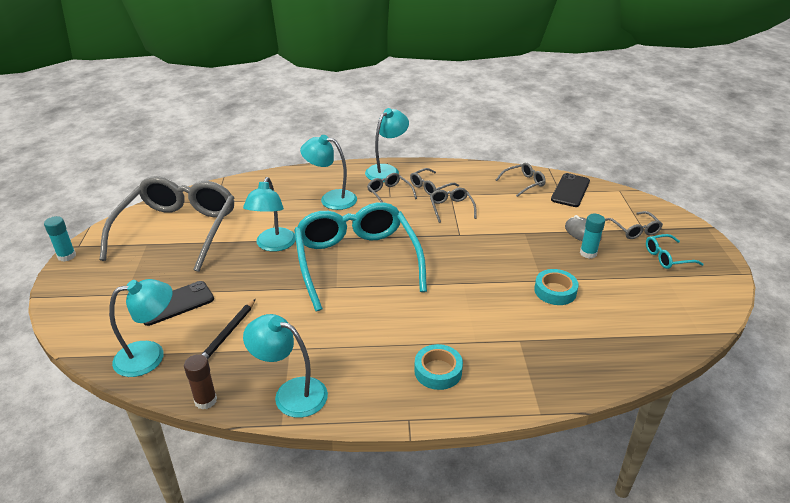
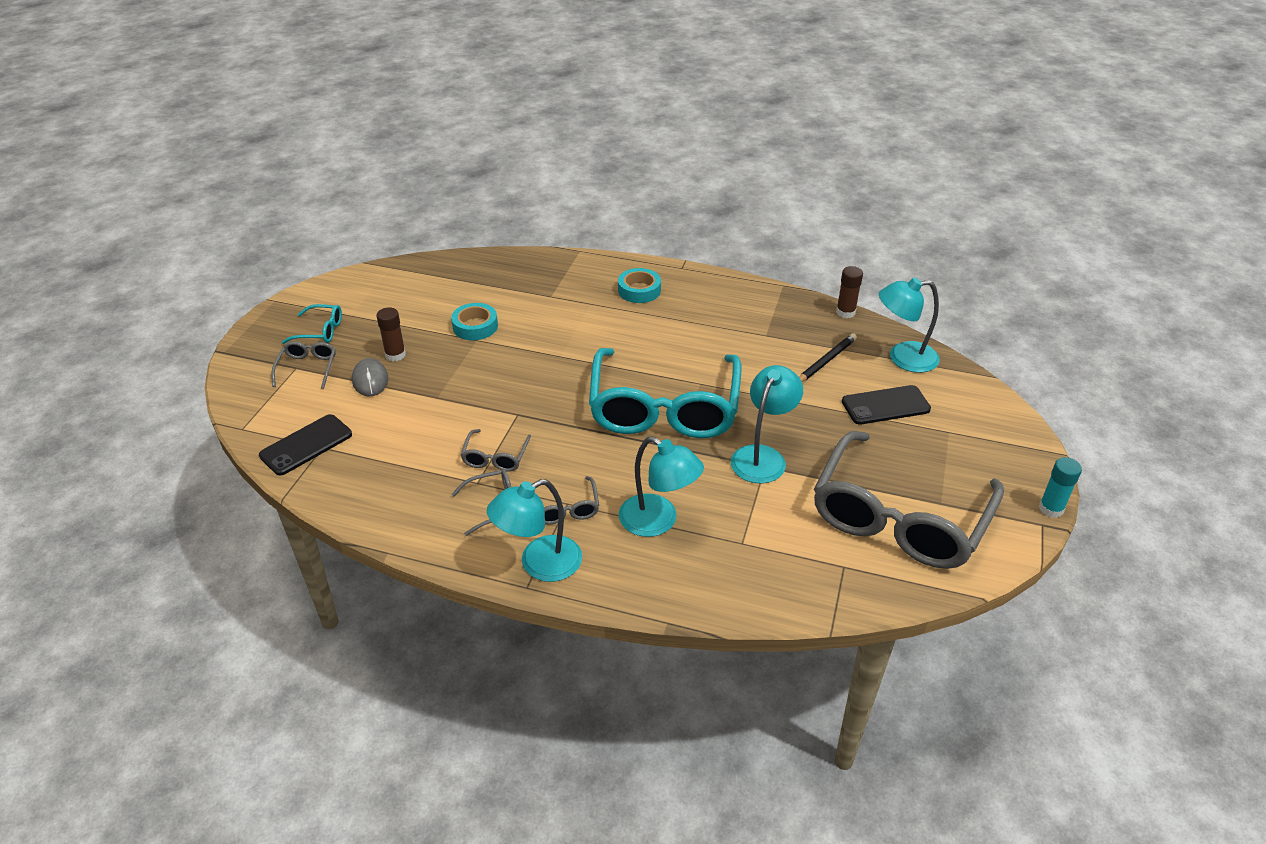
camera: 160 degrees left, 5 degrees up
(291, 393) = (771, 302): turquoise lamp -> none
(523, 183) = (354, 476): grey glasses -> none
(588, 253) = (395, 355): turquoise glue stick -> brown glue stick

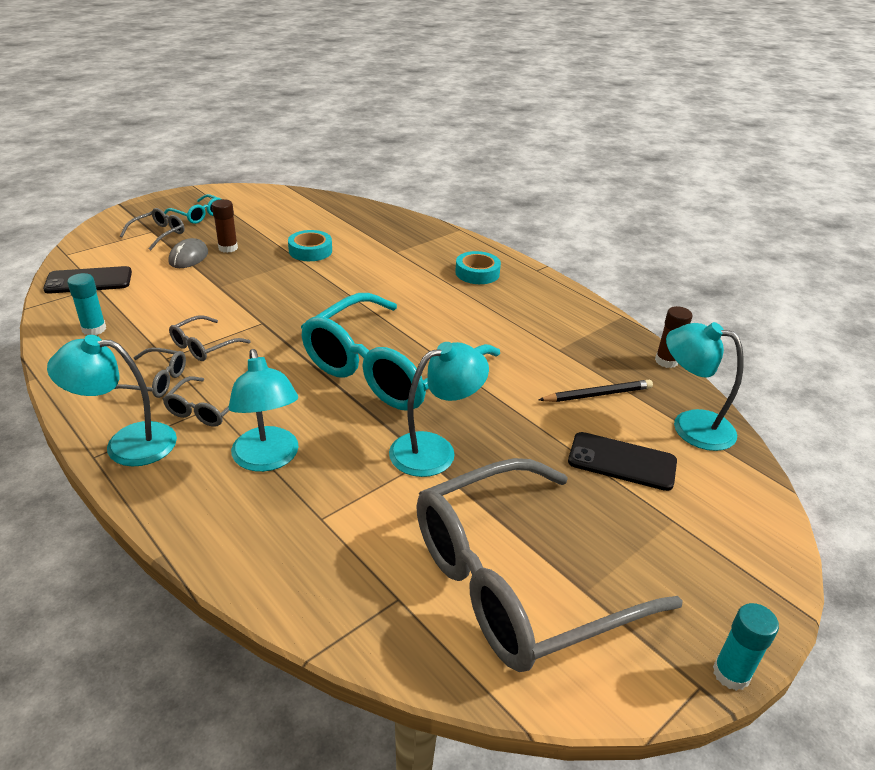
camera: 30 degrees right, 5 degrees down
(378, 487) = (94, 329): none -> turquoise glue stick

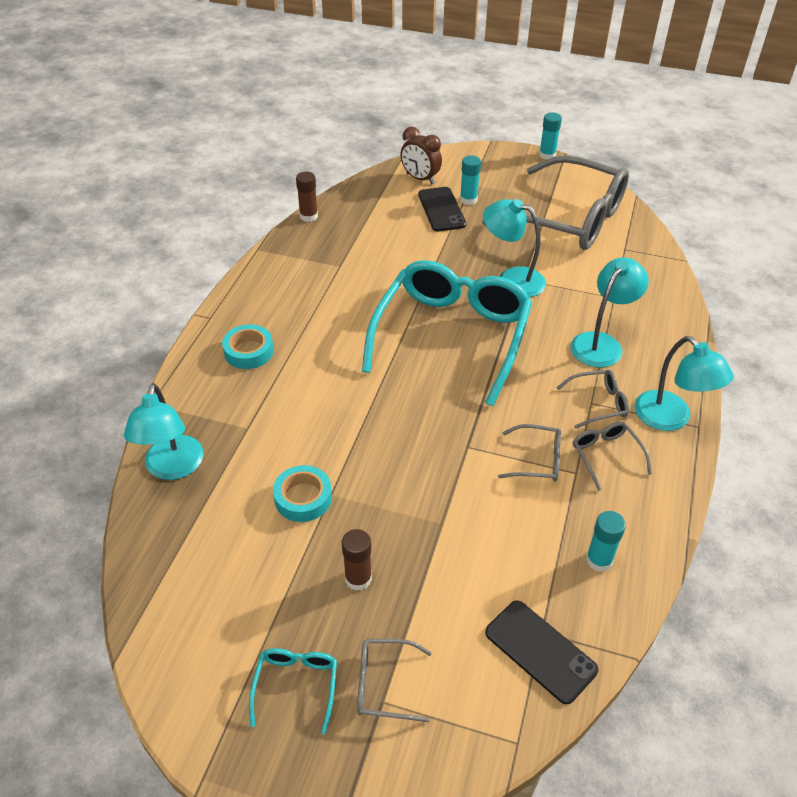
camera: 120 degrees left, 10 degrees up
(188, 257) = (410, 600): grey mouse -> none
(390, 369) = (451, 336): turquoise glasses -> turquoise glasses turned 75 degrees counterclockwise
(597, 394) = (381, 234): black pencil -> none
(633, 498) = (468, 199): none -> turquoise glue stick
(690, 426) = (378, 193): turquoise lamp -> turquoise lamp (173, 468)
(713, 477) = (420, 178): none -> brown clock

